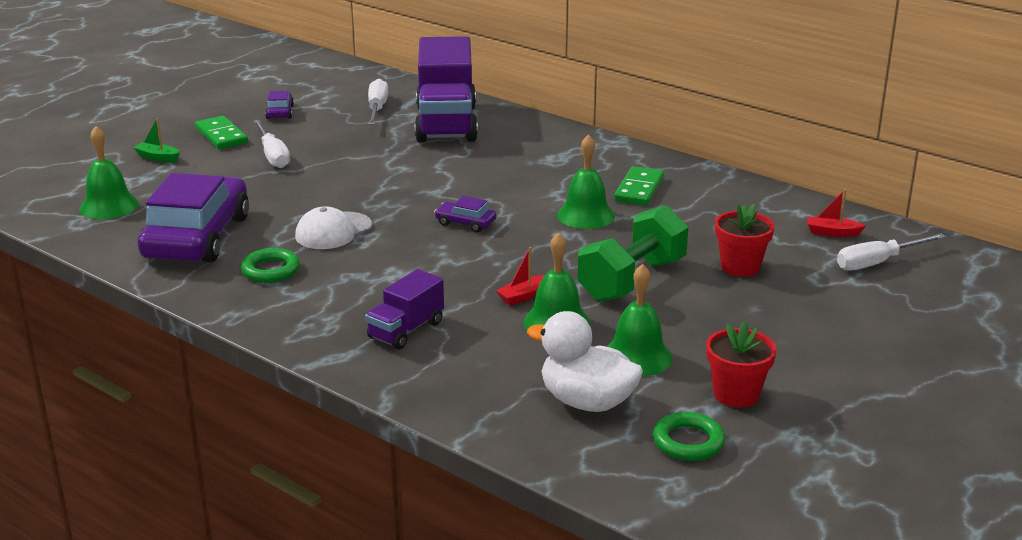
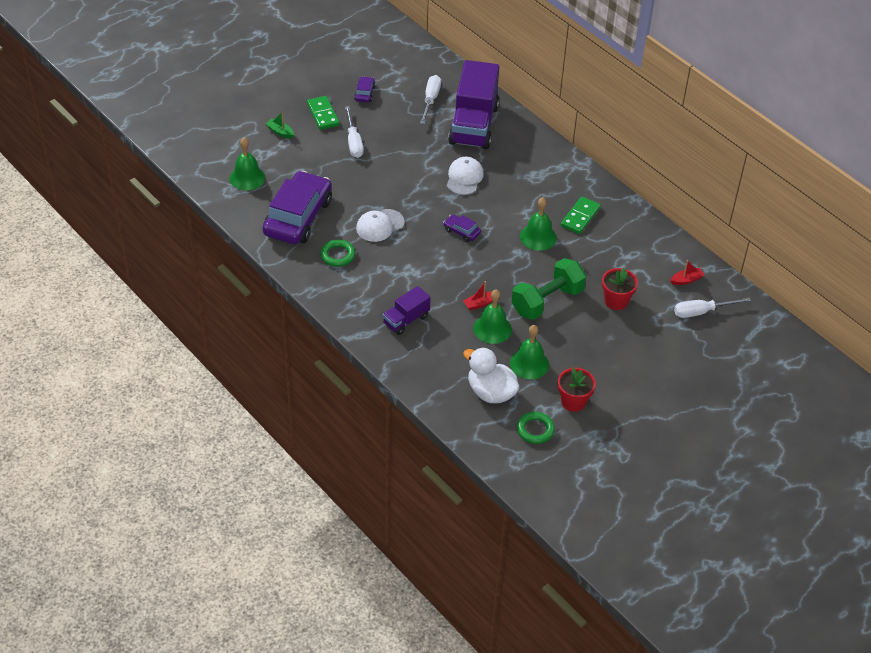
camera: 10 degrees right, 20 degrees up
(450, 171) = (464, 178): none -> white cap
(832, 233) = (686, 280): red boat -> red boat turned 135 degrees clockwise

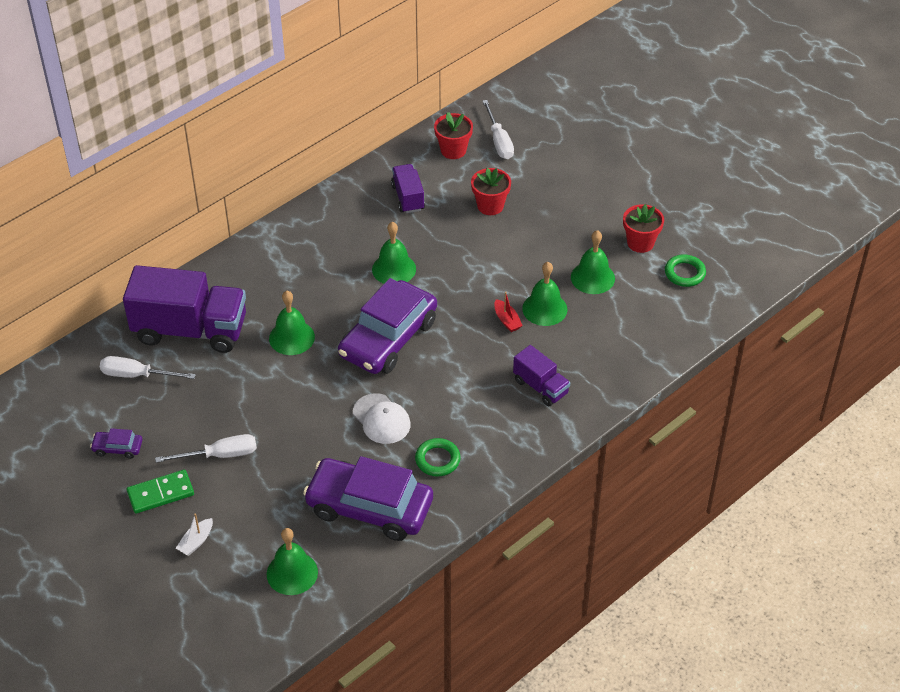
camera: 90 degrees left, 0 degrees up
(280, 132) = (196, 541): green boat -> white boat
(461, 231) = (388, 338): purple car -> purple car, size x2.43
(464, 178) = (291, 337): white cap -> green bell
(491, 392) = (639, 309): white duck -> none
(547, 301) = (496, 262): green dumbbell -> none
(580, 217) = (358, 232): green domino -> none
(623, 248) = (408, 197): none -> purple truck
(686, 280) = (453, 150): red boat -> red flower pot

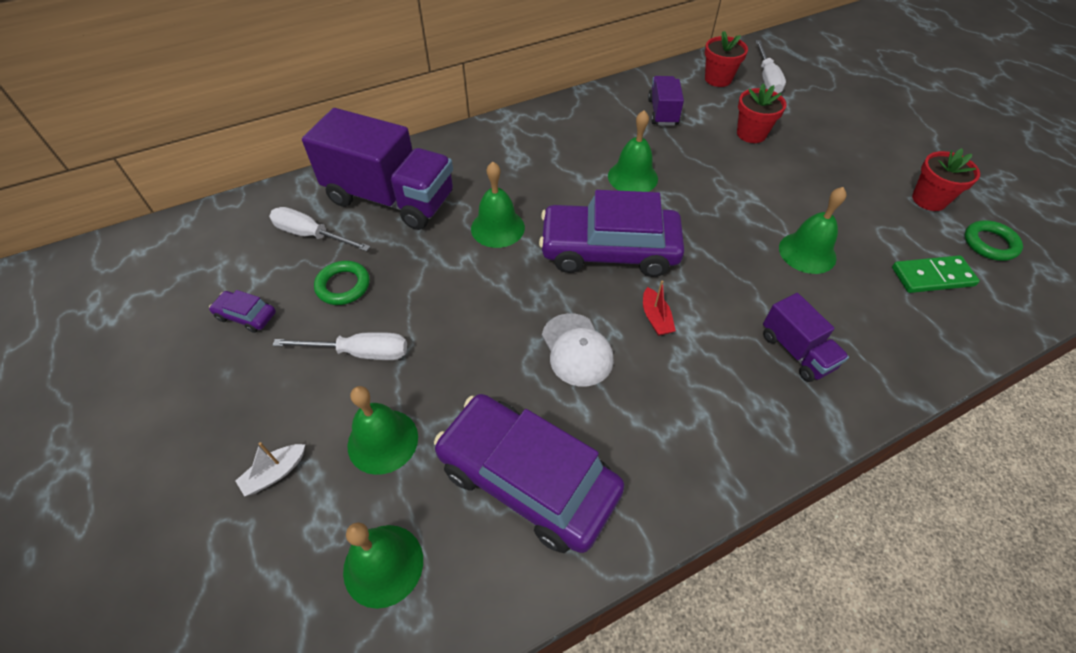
camera: 15 degrees right, 5 degrees up
(160, 493) = (265, 389): green domino -> green domino (932, 277)
(388, 338) = (609, 250): purple car -> purple car turned 45 degrees clockwise
(437, 460) = (640, 426): green ring -> green ring (343, 286)
(507, 320) = (758, 257): red boat -> red boat (655, 318)
(592, 277) = (869, 227): green bell -> green bell (383, 441)

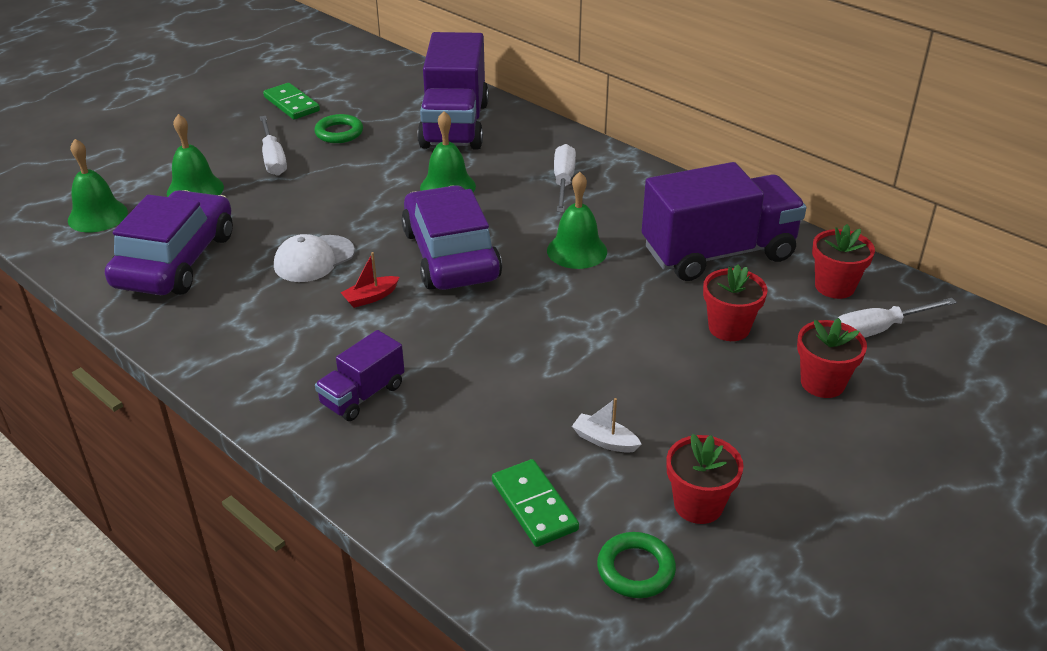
camera: 70 degrees right, 15 degrees down
(246, 316) = (291, 104): purple car -> green domino
(275, 473) = (159, 156): white boat -> white boat (605, 440)
(311, 235) = (389, 103): white screwdriver -> white screwdriver (563, 181)
(662, 112) = (718, 253): purple truck -> purple truck, size x1.99
(807, 252) = (522, 393): green bell -> none
(815, 115) = (822, 383): none -> red flower pot

